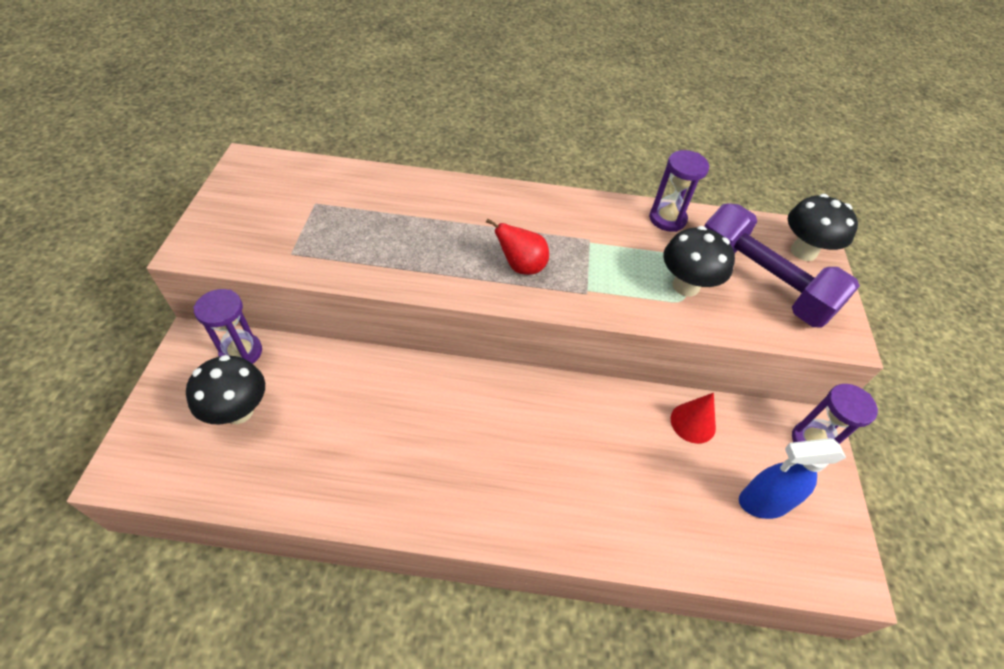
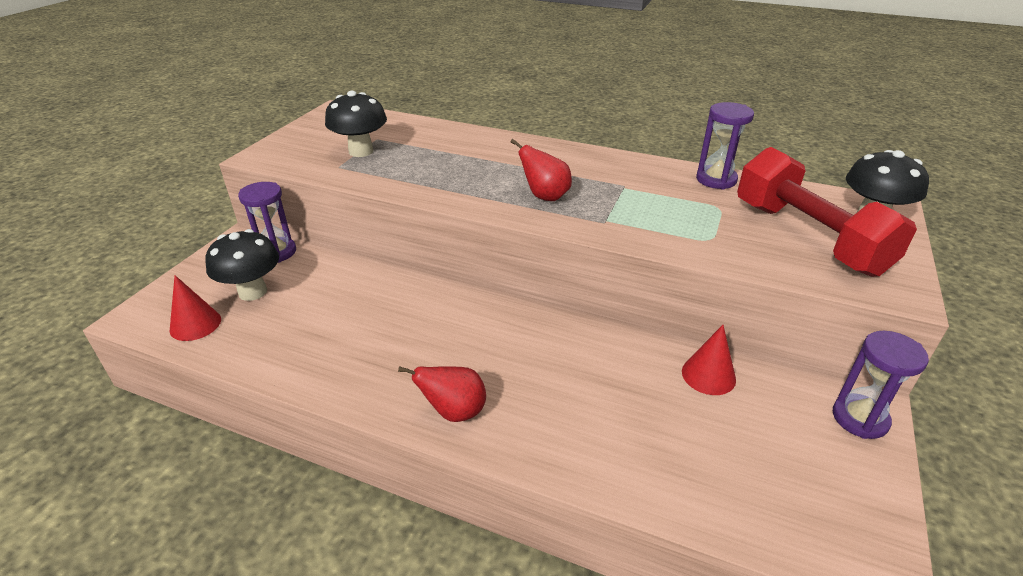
camera: 20 degrees right, 15 degrees down
(195, 467) = (195, 324): none -> red cone
(495, 513) = (454, 412): none -> red pear
(686, 286) = (717, 229): black mushroom -> black mushroom (361, 151)
(761, 283) = (808, 237): purple dumbbell -> red dumbbell
(762, 502) = (775, 464): blue spray bottle -> none

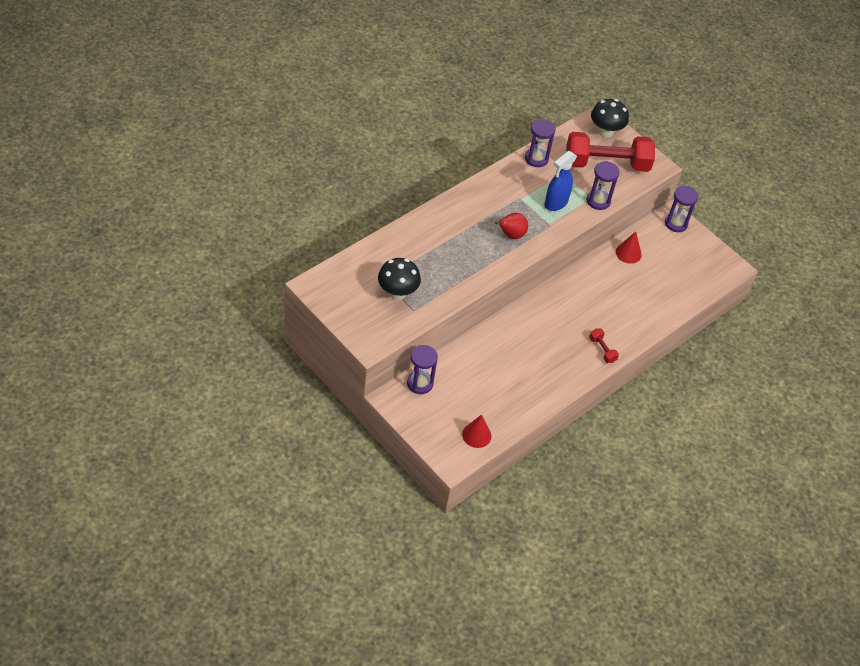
camera: 70 degrees left, 15 degrees up
(252, 292) = (458, 404): black mushroom -> none
(454, 412) = (602, 350): red pear -> red dumbbell
(655, 215) = (555, 203): none -> blue spray bottle
(717, 250) = (598, 201): none -> purple hourglass

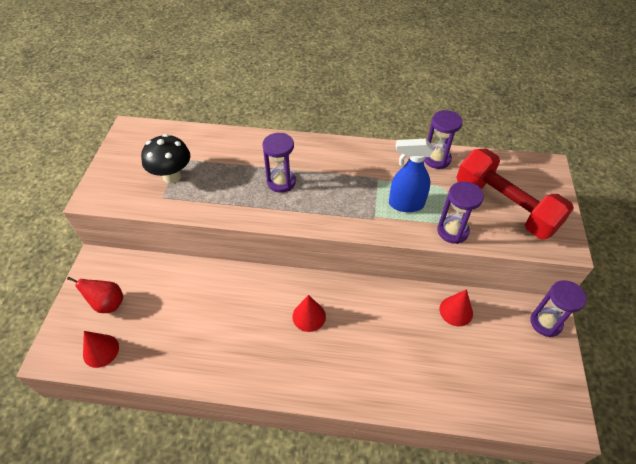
camera: 55 degrees right, 0 degrees up
(420, 383) = (130, 268): purple hourglass -> purple hourglass (281, 182)
(511, 235) = (326, 200): red pear -> red pear (108, 304)
(560, 320) = (309, 316): none -> red cone
(602, 350) = (310, 379): red dumbbell -> none
(605, 132) = (539, 180): black mushroom -> none

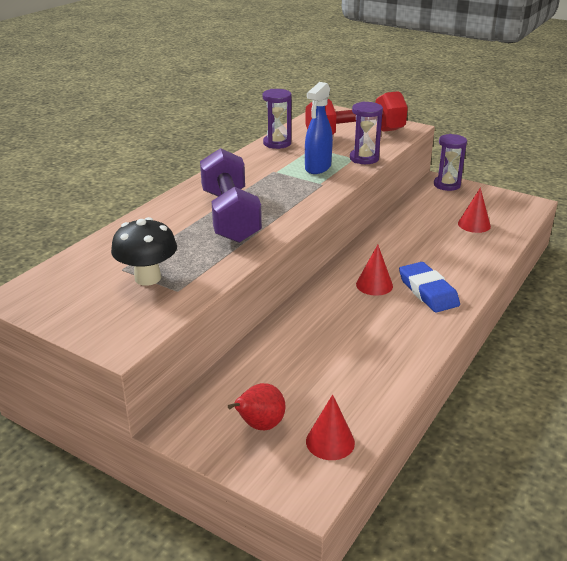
camera: 65 degrees left, 20 degrees down
(281, 182) = (230, 216): purple hourglass -> purple dumbbell
(319, 361) = (428, 291): none -> blue eraser
(456, 311) = (414, 214): red cone -> red cone (474, 224)

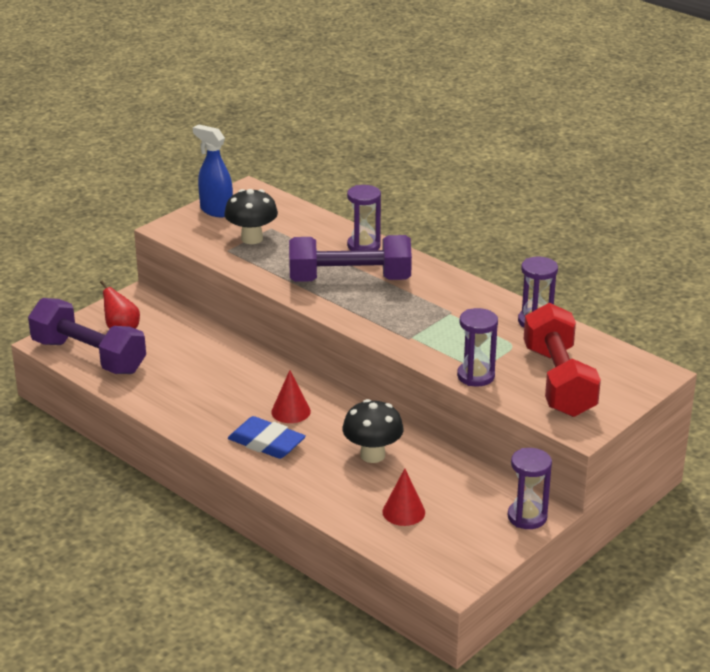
camera: 100 degrees right, 0 degrees up
(161, 215) = (363, 246): none -> purple hourglass
(317, 168) = (454, 340): blue spray bottle -> blue spray bottle (216, 210)
(330, 442) = (89, 356): red cone -> purple dumbbell
(414, 242) = (372, 455): none -> black mushroom
(428, 291) = (266, 443): blue eraser -> blue eraser turned 45 degrees clockwise

